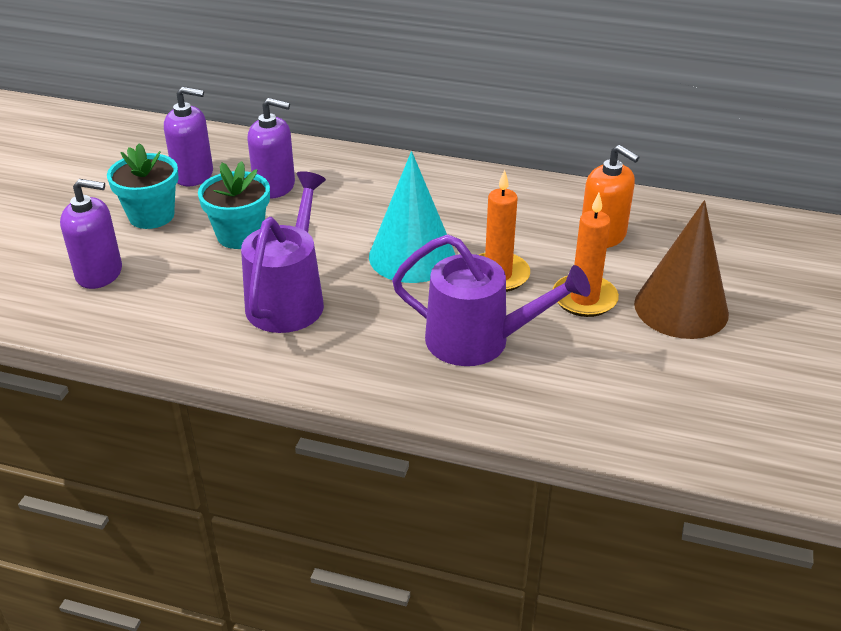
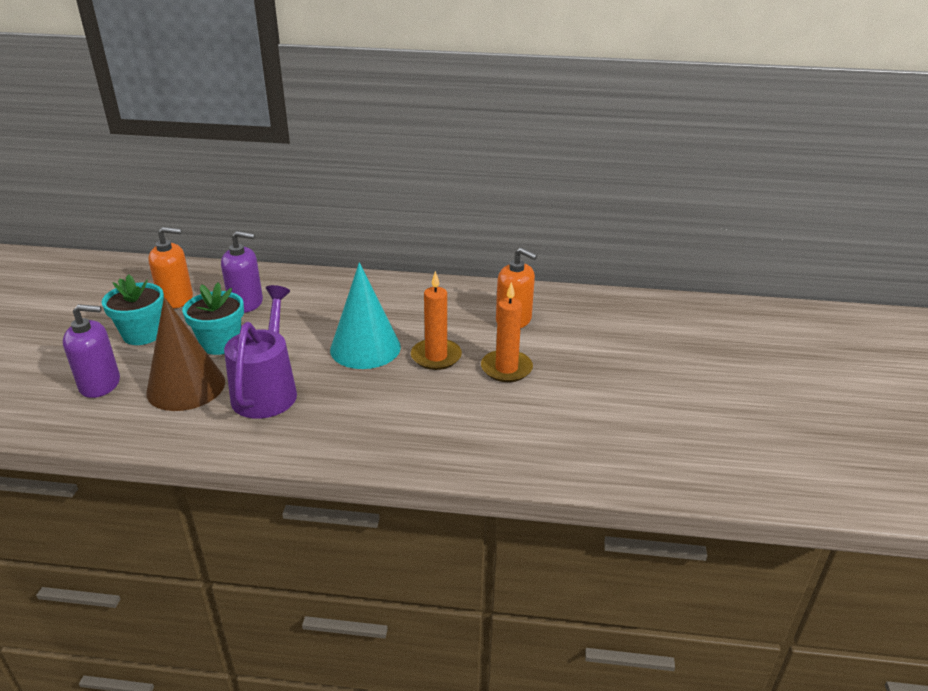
camera: 10 degrees left, 5 degrees down
(193, 175) = (176, 299): purple soap dispenser -> orange soap dispenser
(479, 341) = (428, 409): purple watering can -> none
(681, 308) = (581, 369): brown cone -> brown cone (186, 387)

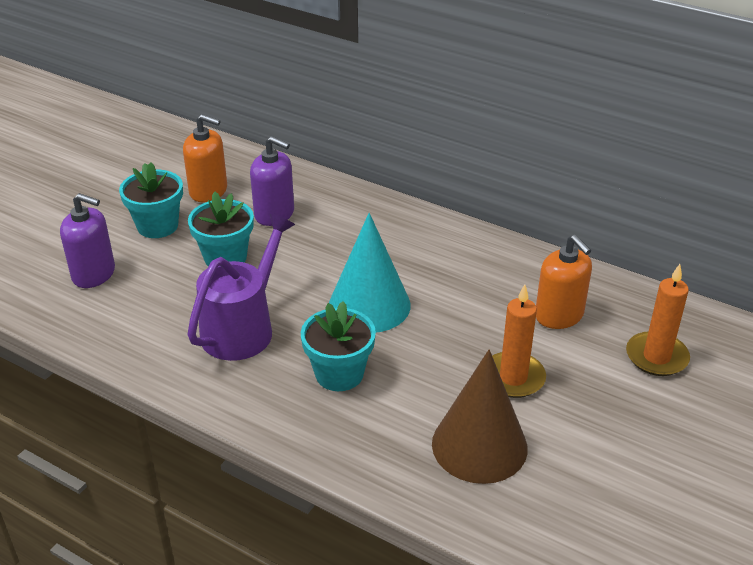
camera: 25 degrees right, 5 degrees up
(186, 387) = (169, 300): brown cone -> brown cone (479, 445)
(370, 402) = (339, 374): none -> turquoise flower pot
(436, 356) = (441, 338): orange candle -> orange candle (656, 357)

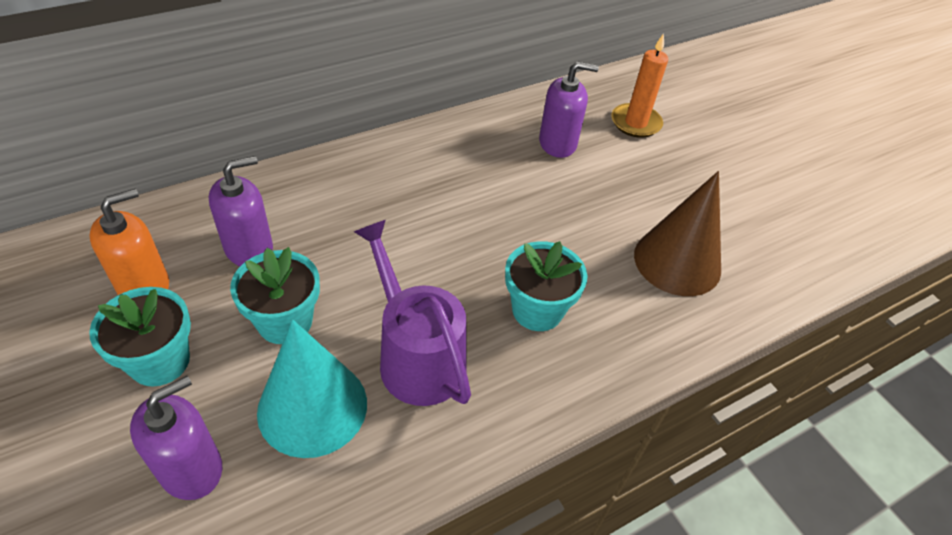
camera: 65 degrees left, 10 degrees up
(369, 305) = (457, 245): turquoise cone -> turquoise cone (312, 407)
(513, 378) = (612, 204): orange candle -> none
(559, 315) = (558, 143): orange soap dispenser -> purple soap dispenser

